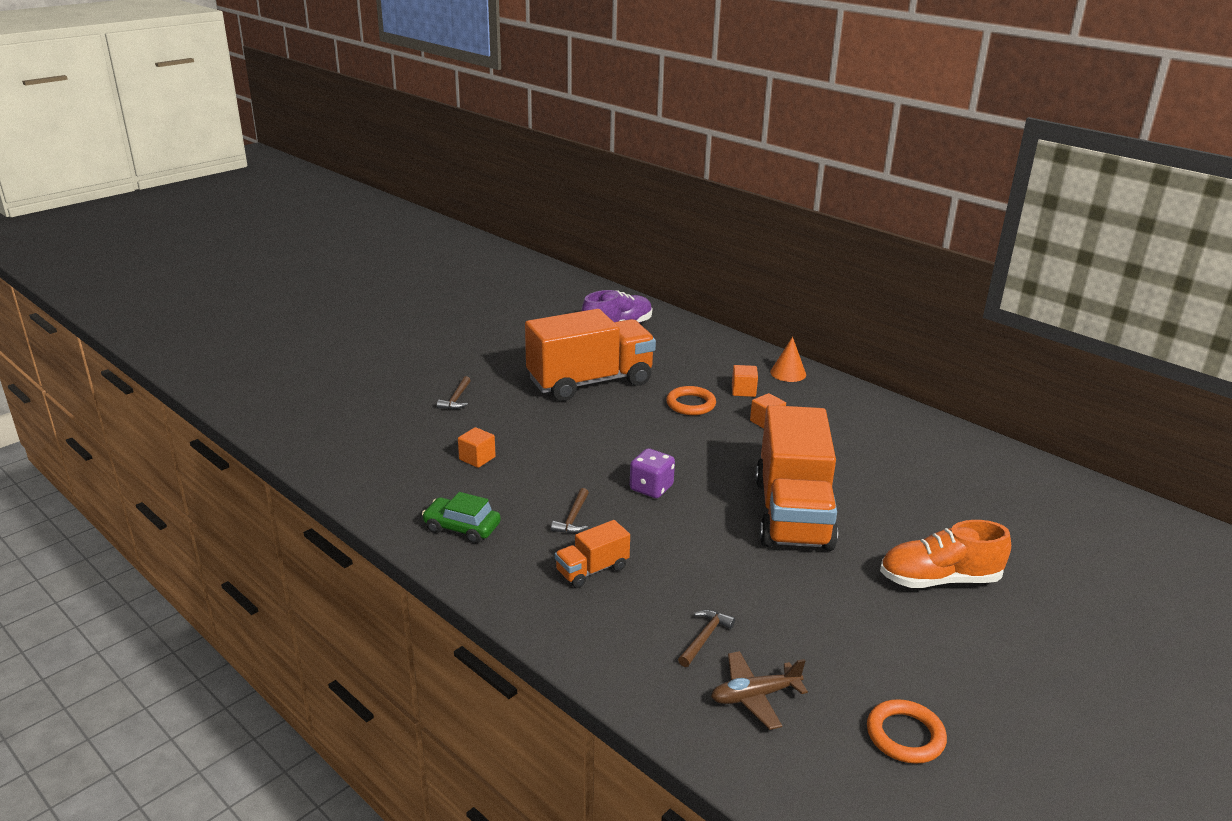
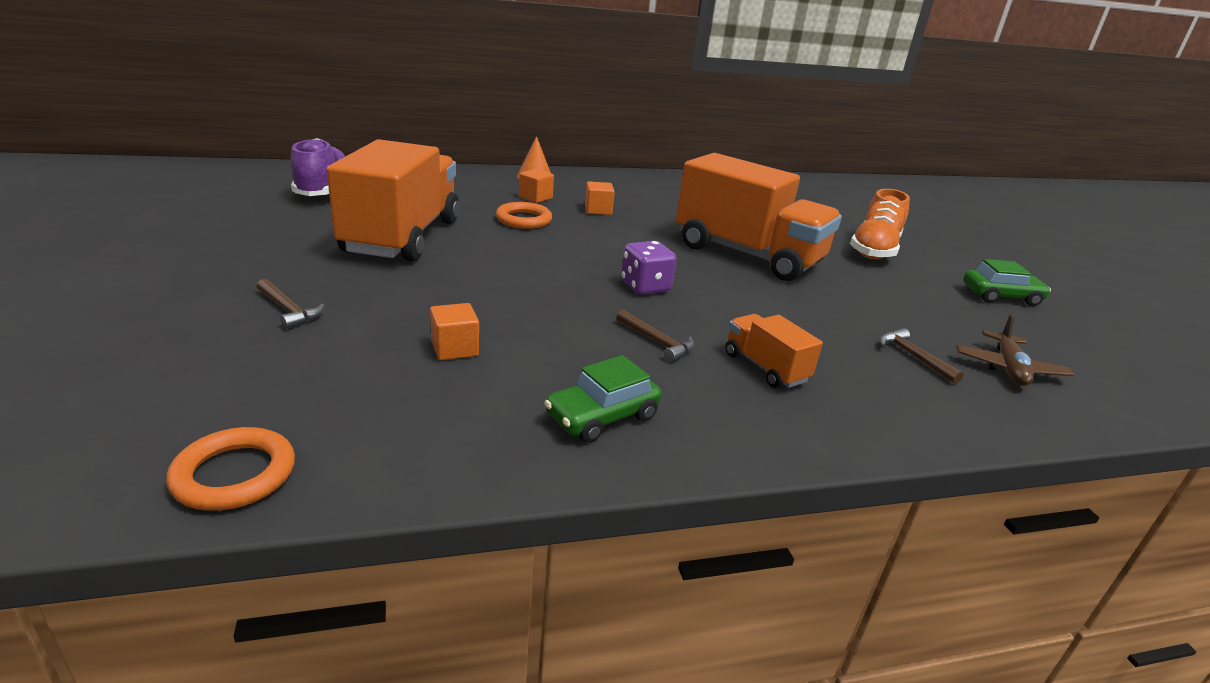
camera: 60 degrees left, 0 degrees up
(592, 570) = (765, 368): orange truck -> orange truck turned 150 degrees clockwise
(905, 735) = (1065, 333): orange ring -> orange ring (234, 474)
(943, 682) = (1000, 296): none -> green car

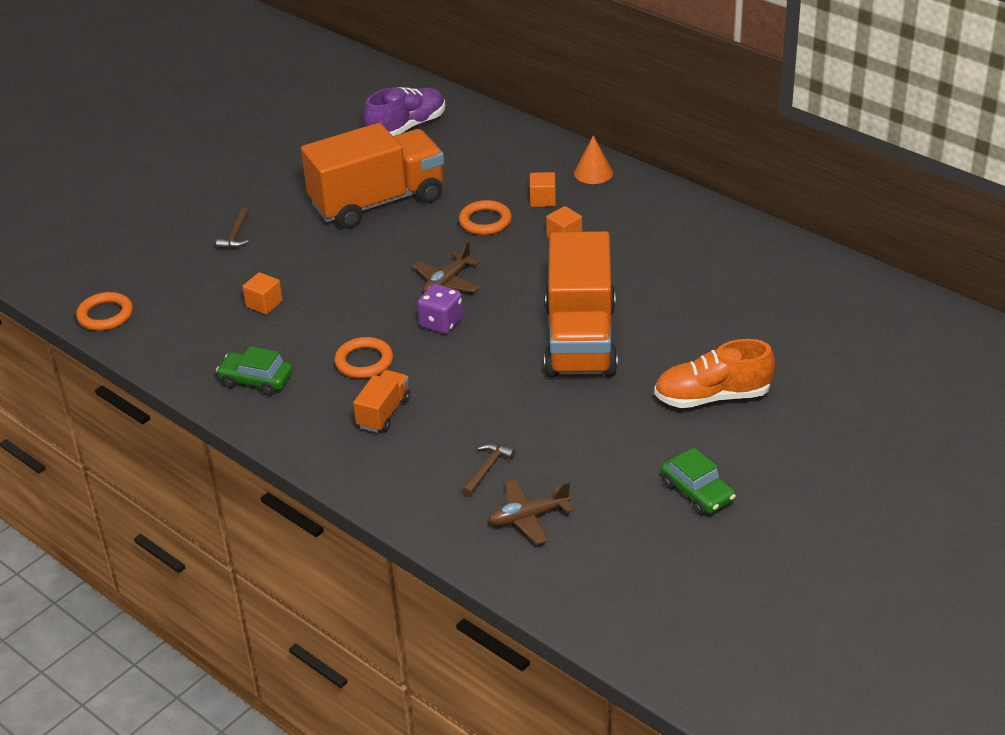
camera: 60 degrees right, 10 degrees up
(585, 261) = (447, 282): none -> brown plane
(656, 341) = (364, 361): brown hammer -> orange ring

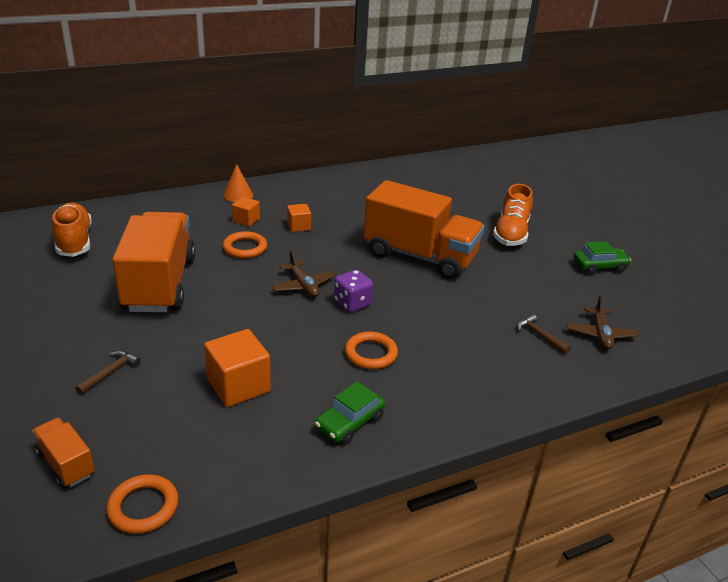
camera: 70 degrees left, 5 degrees down
(236, 235) = (110, 373): brown hammer -> brown hammer turned 90 degrees counterclockwise
(264, 304) = (238, 385): orange cube -> orange cube, size x1.76
(383, 413) = (445, 363): orange truck -> orange truck (66, 464)
(407, 127) = (74, 241): purple shoe -> orange shoe

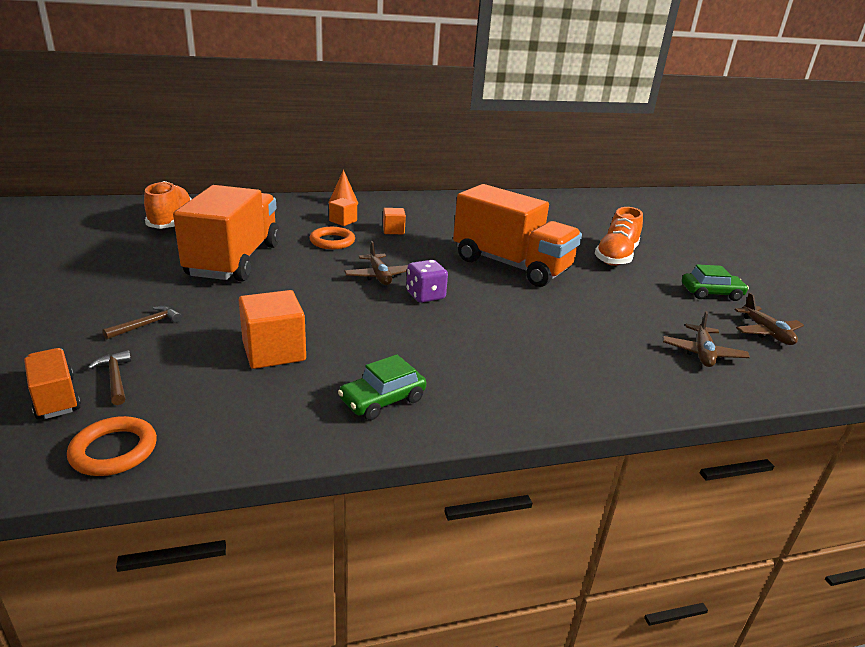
camera: 10 degrees right, 5 degrees down
(371, 354) = (429, 340): orange ring -> none
(540, 335) = (629, 346): brown hammer -> brown hammer (115, 378)
(649, 304) = (766, 332): none -> brown plane

